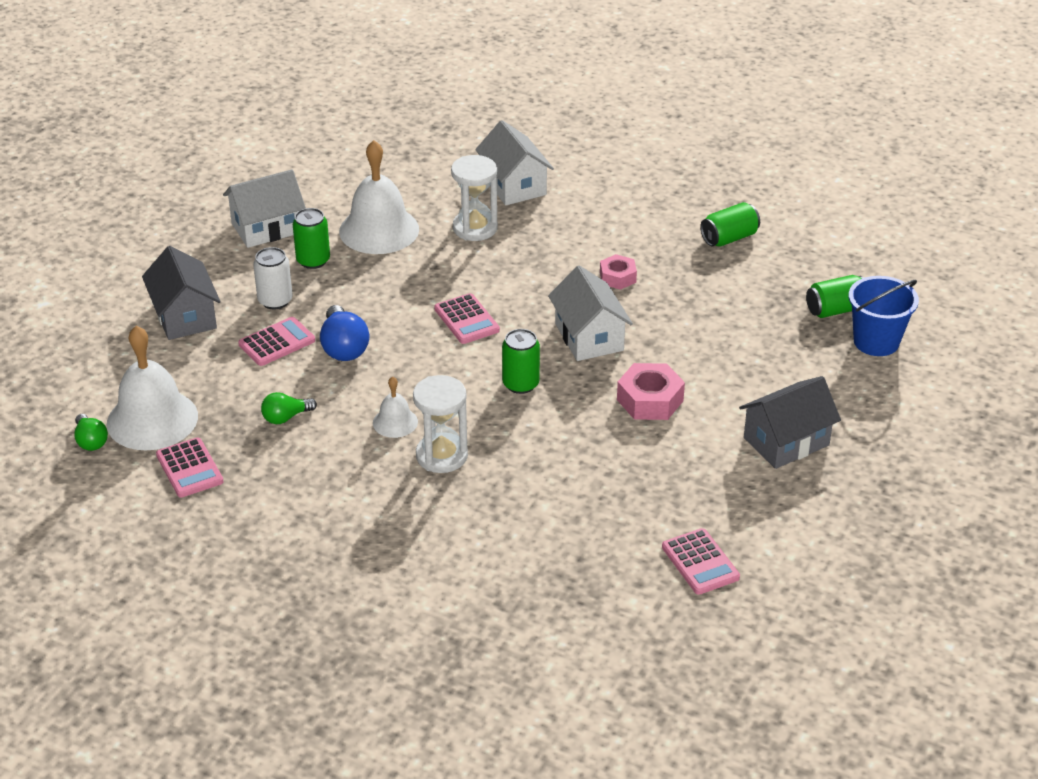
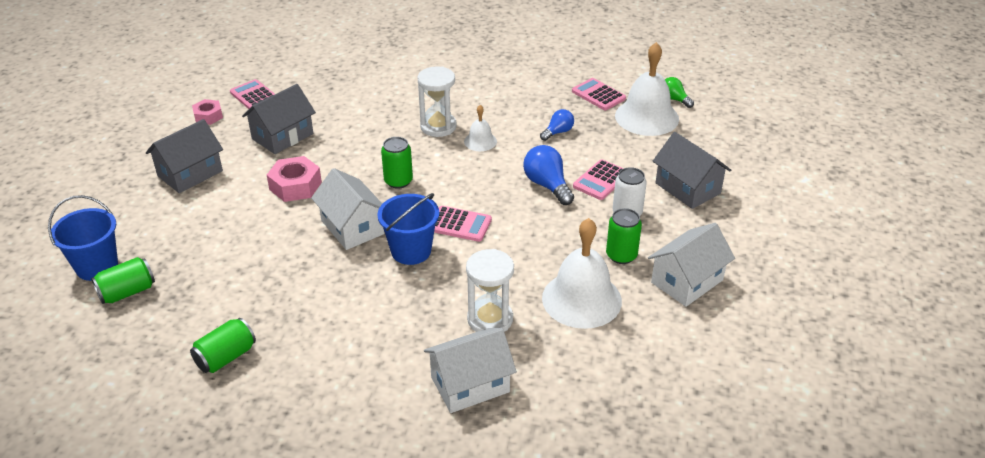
camera: 165 degrees right, 0 degrees up
(286, 417) = (558, 132): green light bulb -> blue light bulb
(467, 320) = (460, 224): pink calculator -> pink calculator turned 150 degrees clockwise
(514, 185) = (470, 384): white house -> white house turned 75 degrees counterclockwise
(530, 301) = (411, 251): none -> blue bucket
(617, 277) = (336, 289): pink nut -> pink nut (208, 116)
(661, 479) = (282, 136): none -> grey house

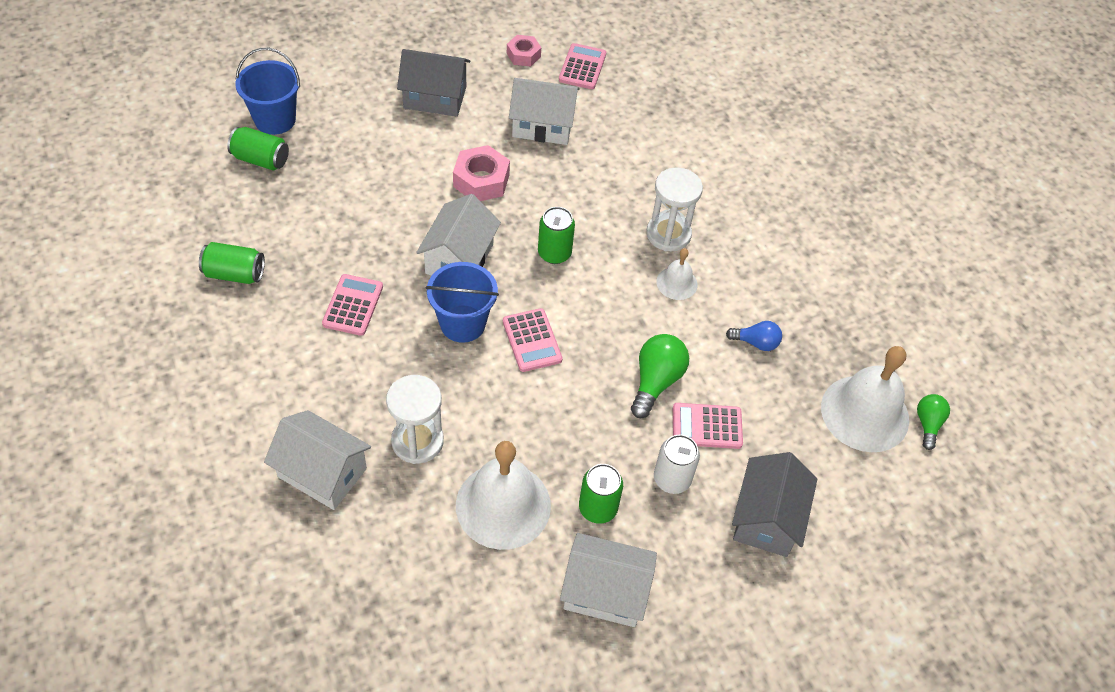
camera: 50 degrees right, 15 degrees up
(282, 136) = (543, 125): grey house -> white house
(547, 185) = (656, 381): blue light bulb -> green light bulb
(598, 95) = (862, 344): pink calculator -> pink calculator (353, 305)

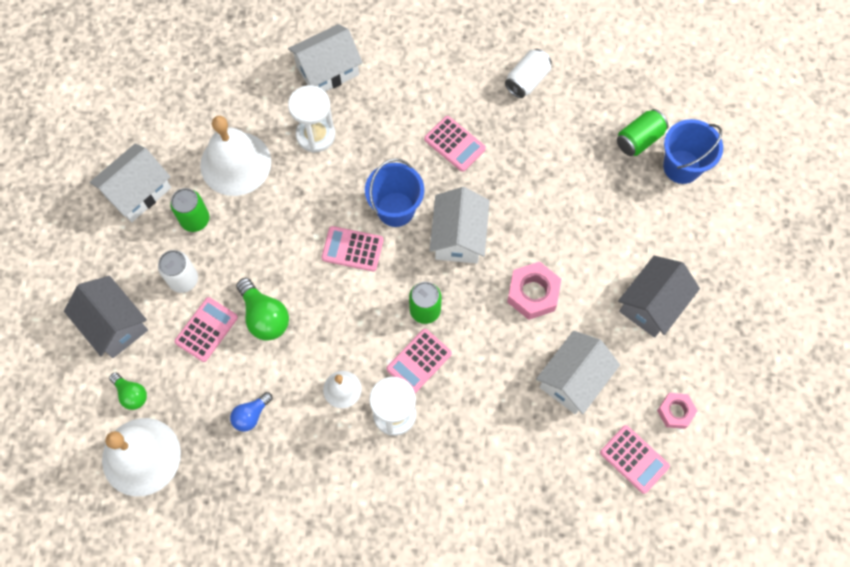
camera: 125 degrees right, 15 degrees up
(234, 274) = (527, 80): green can -> white can
(459, 259) = (458, 236): white house -> white house turned 45 degrees clockwise
(607, 237) = (419, 361): none -> pink calculator
(928, 424) = (100, 500): green light bulb -> green light bulb (131, 394)

